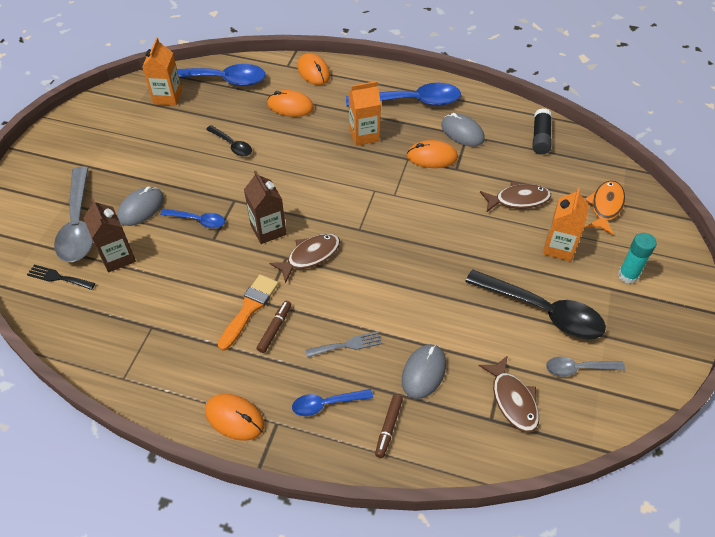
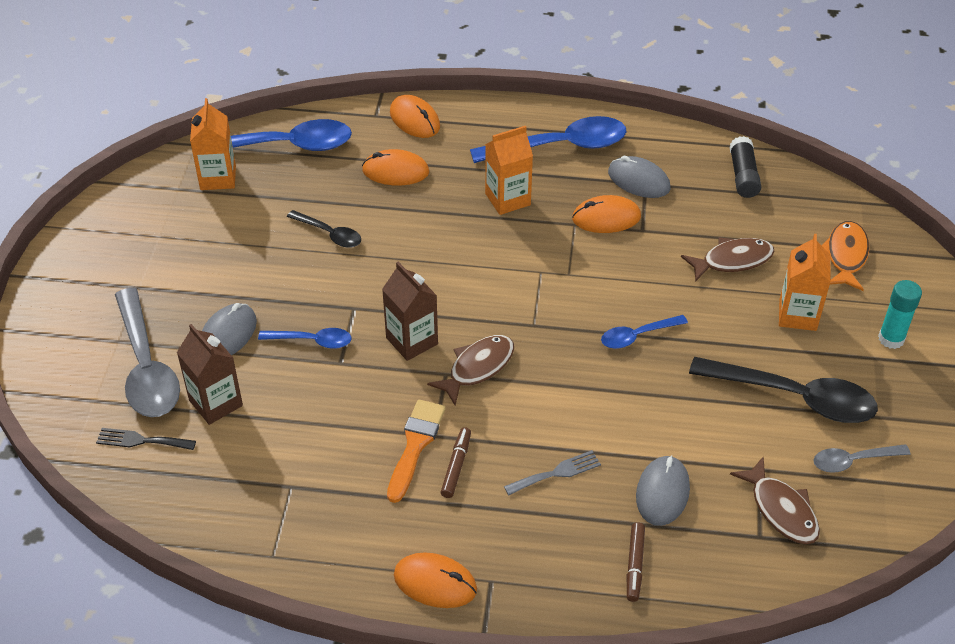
camera: 10 degrees left, 5 degrees down
(326, 404) = (548, 548): blue spoon -> blue spoon (637, 336)

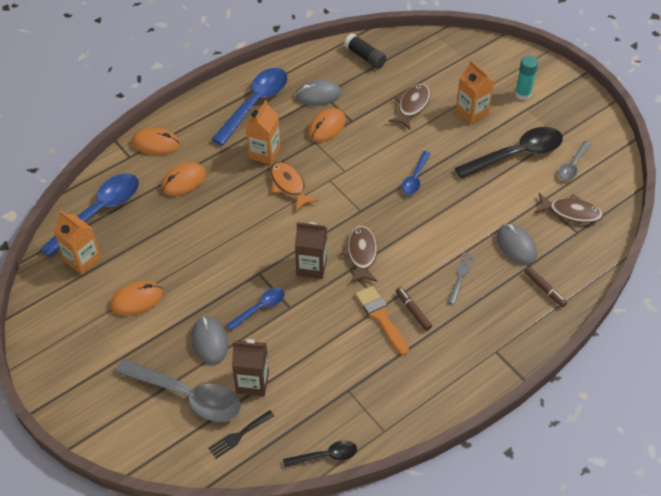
camera: 45 degrees left, 5 degrees up
(330, 234) = (193, 243): black spoon -> black spoon (325, 456)
(435, 583) = (473, 374): orange mouse -> orange mouse (136, 300)
(845, 256) = (458, 66): orange fish -> orange fish (289, 185)

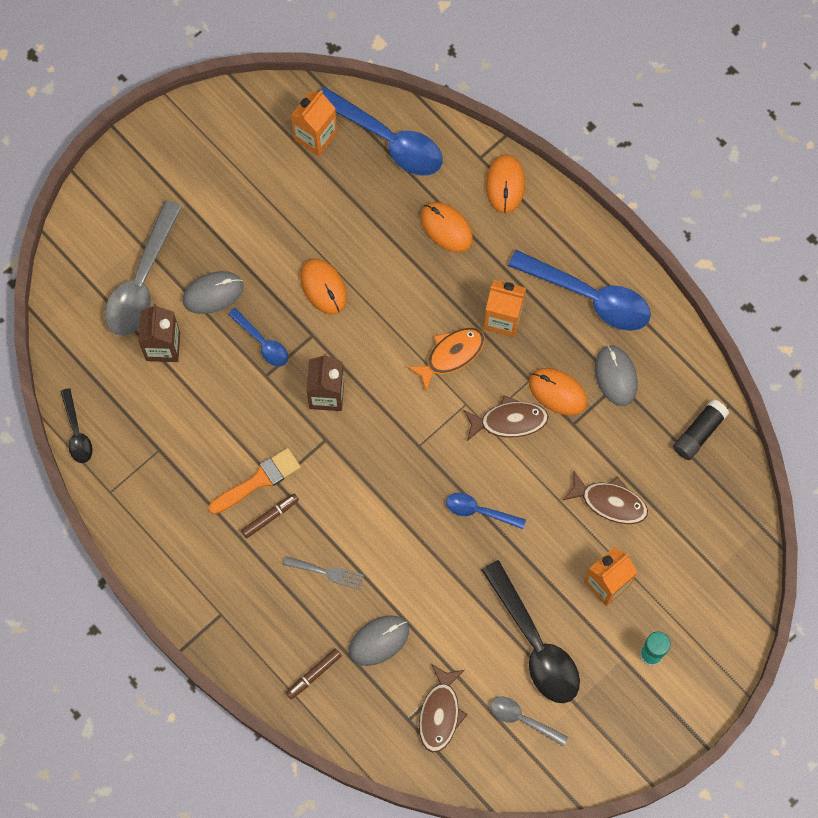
camera: 85 degrees right, 20 degrees up
(136, 300) = (264, 206): orange mouse -> orange mouse (323, 287)
(239, 435) = (97, 340): black fork -> none
(361, 254) = (350, 451): brown fish -> brown fish (509, 421)

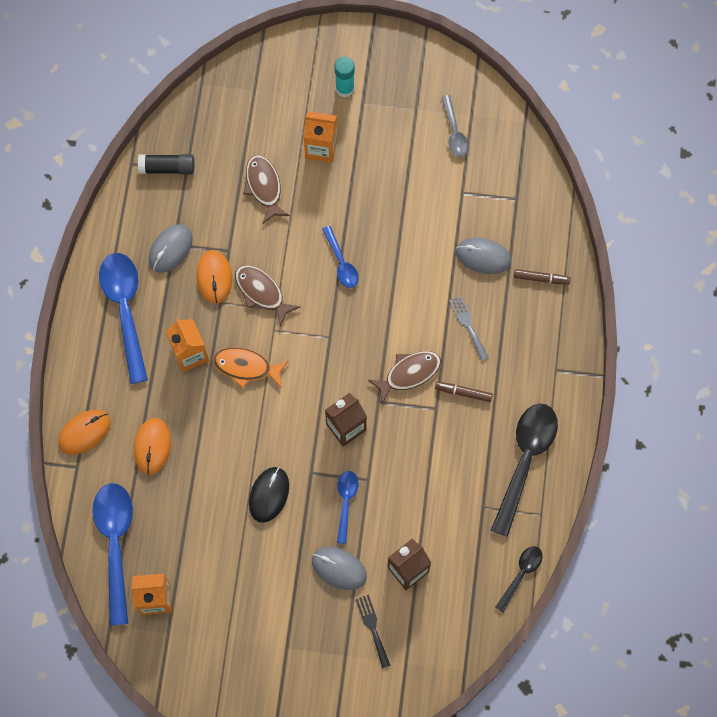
camera: 130 degrees left, 0 degrees up
(142, 281) = (372, 628): grey spoon -> black fork
(258, 480) = (445, 421): orange brush -> none
(323, 287) = (269, 494): orange mouse -> black mouse
(440, 713) = (495, 183): brown fish -> brown fish (409, 374)
(535, 643) = (399, 161): black spoon -> black spoon (525, 460)

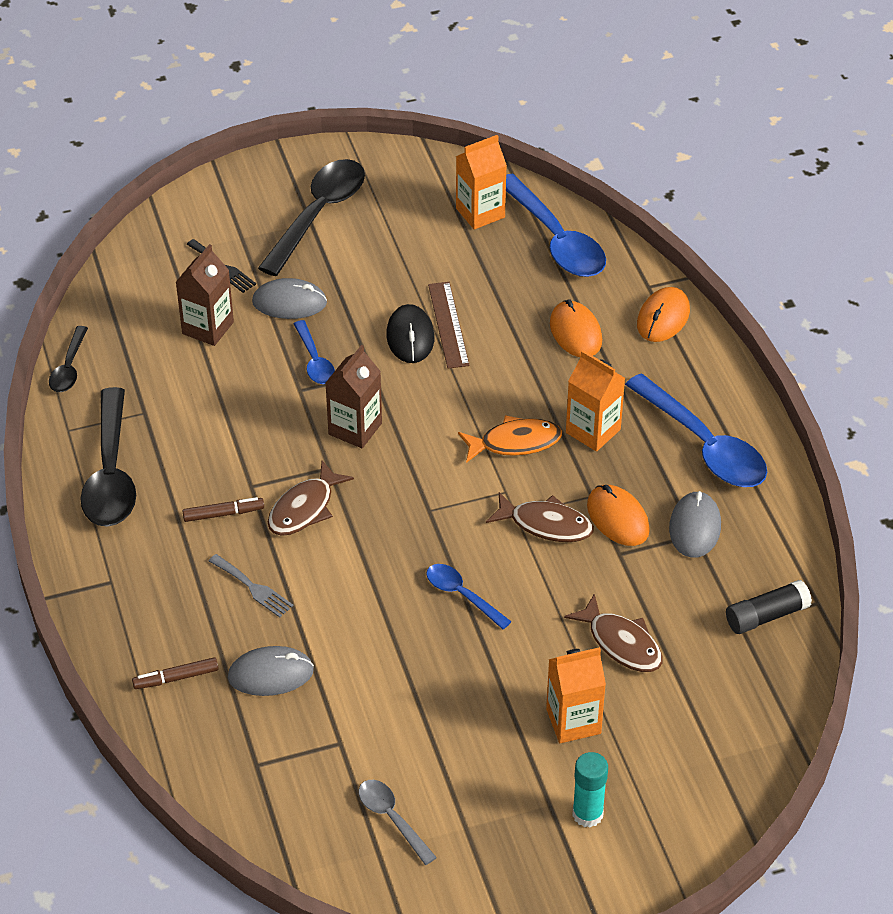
camera: 155 degrees right, 25 degrees down
(236, 494) = (448, 324): none -> brown ruler
(277, 654) = (318, 214): none -> black spoon

